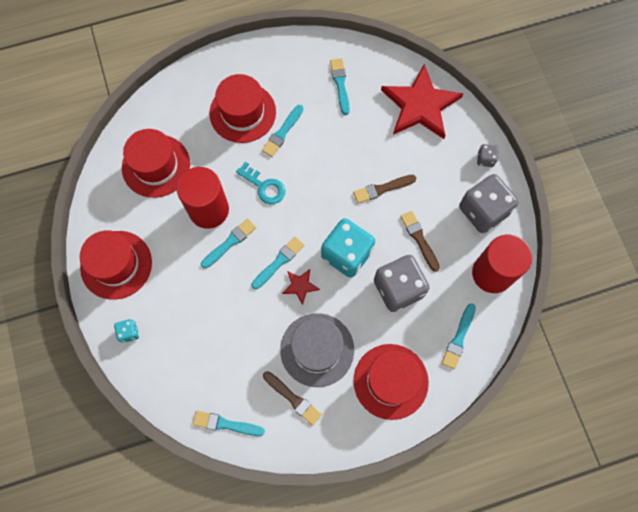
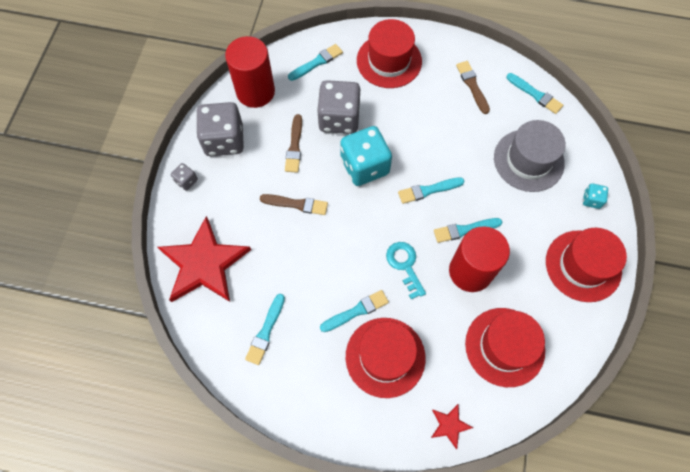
camera: 150 degrees left, 5 degrees down
(300, 286) = (420, 162): red star -> red star (449, 425)
(317, 349) = (434, 109): grey hat -> grey hat (528, 160)

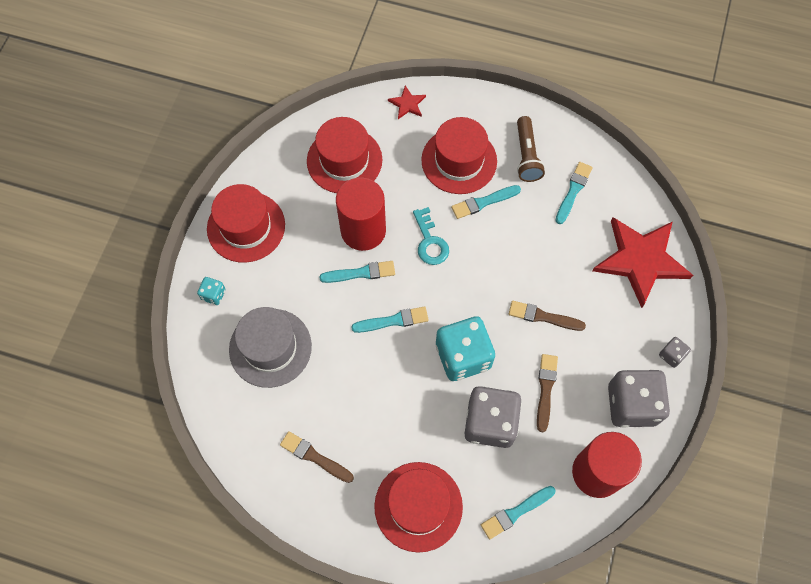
camera: 175 degrees left, 0 degrees up
(314, 369) = (526, 156): none -> brown flashlight
(472, 86) = (314, 457): brown brush -> brown brush turned 135 degrees clockwise
(535, 94) = (237, 436): turquoise brush -> none

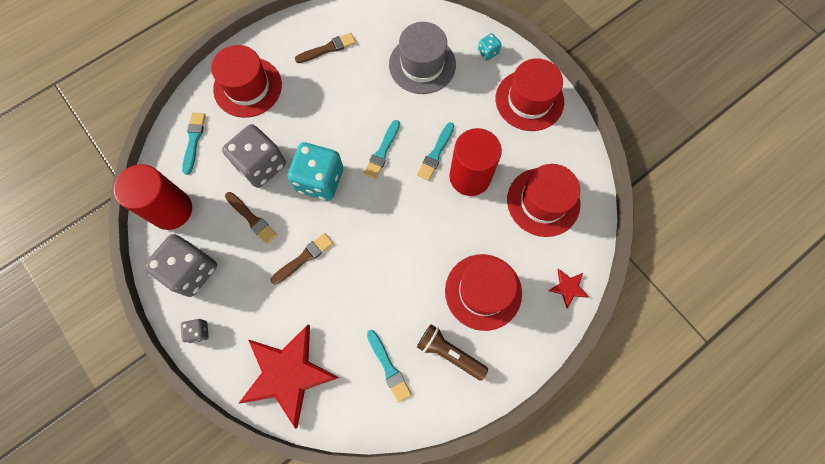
camera: 125 degrees right, 5 degrees up
(430, 242) = (426, 218): turquoise key -> none
(483, 202) = (431, 284): turquoise brush -> none

